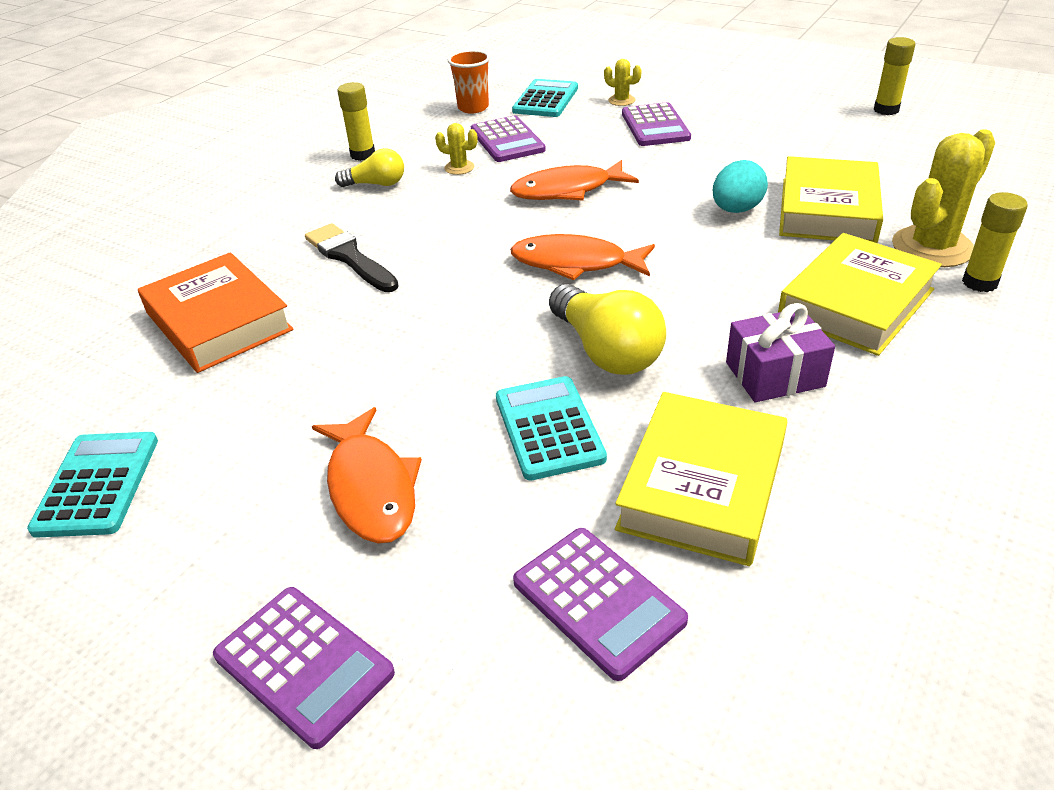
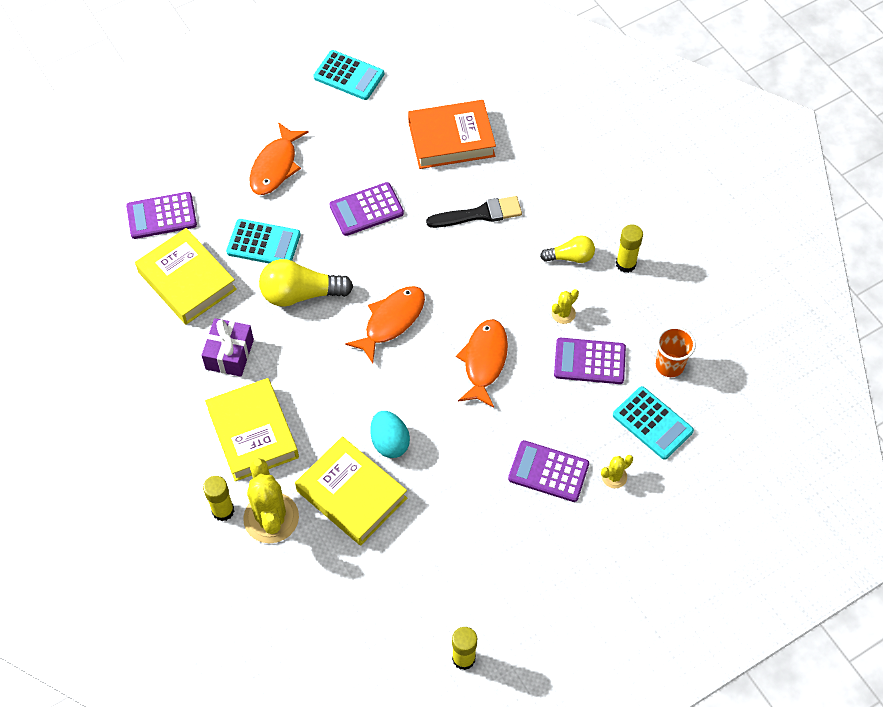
camera: 115 degrees right, 20 degrees up
(304, 664) = (203, 122): purple calculator -> purple calculator (366, 210)
(371, 487) = (275, 166): orange fish -> orange fish turned 75 degrees counterclockwise
(376, 184) = (570, 257): yellow light bulb -> yellow light bulb turned 120 degrees counterclockwise

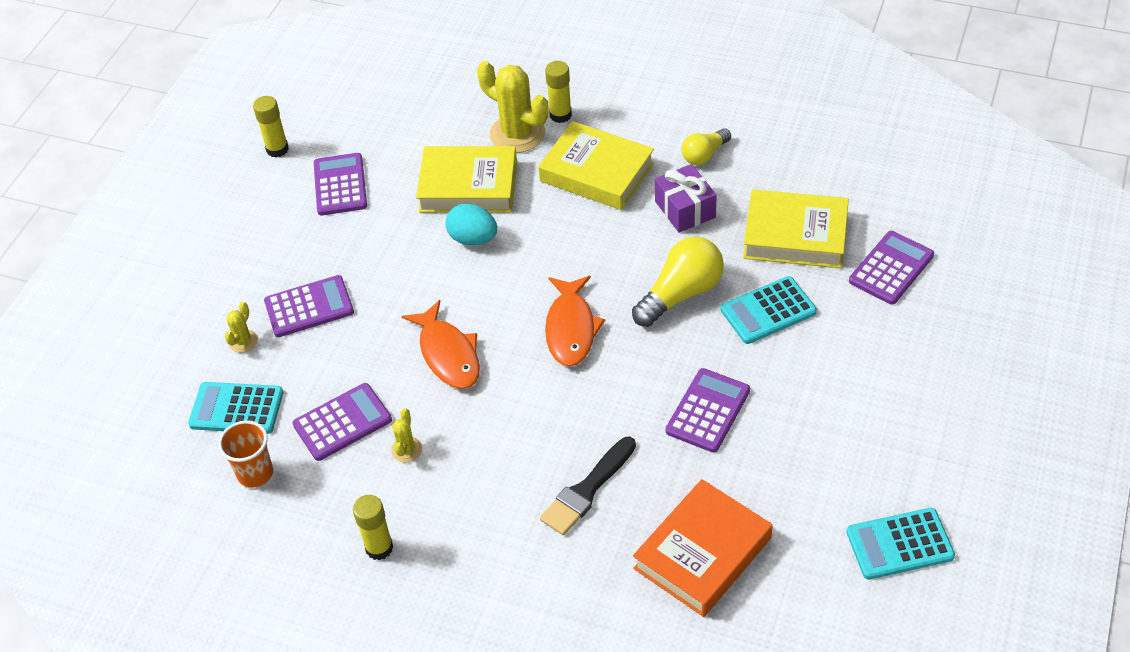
camera: 145 degrees right, 10 degrees down
(275, 166) = (848, 387): orange fish -> none
(443, 575) = (340, 185): none -> purple calculator
(570, 257) = (447, 513): yellow light bulb -> yellow light bulb (704, 155)

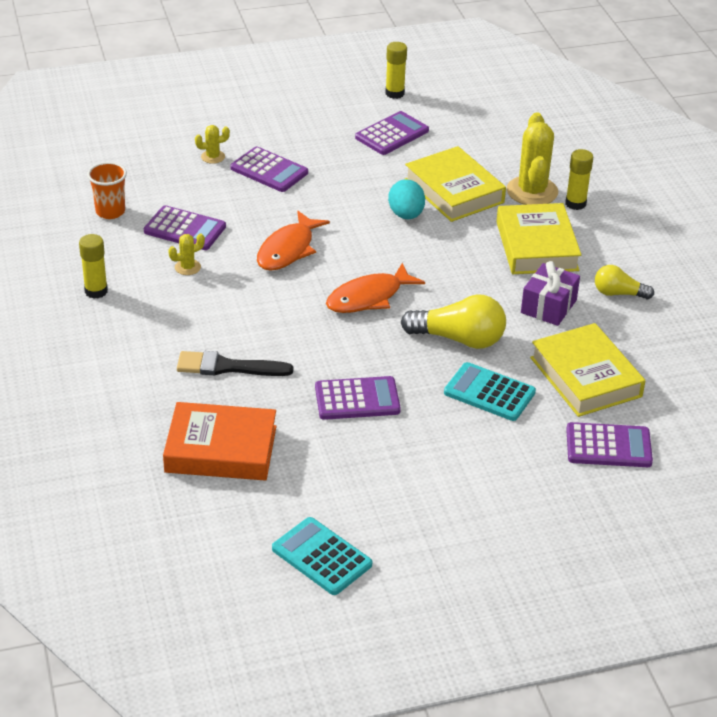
camera: 50 degrees right, 10 degrees down
(236, 409) = (155, 180): turquoise calculator -> none

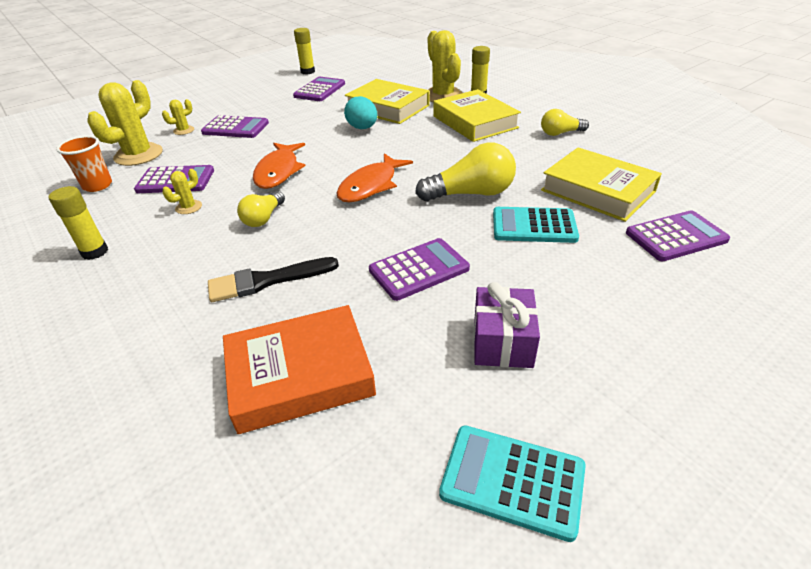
camera: 20 degrees left, 0 degrees up
(157, 180) = (138, 155): none -> yellow cactus
(250, 303) = (263, 218): none -> yellow light bulb
(548, 306) = (519, 153): purple gift -> purple gift (502, 342)

